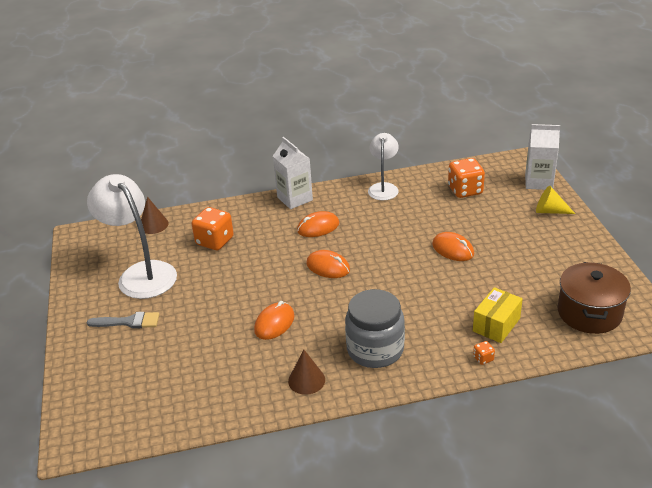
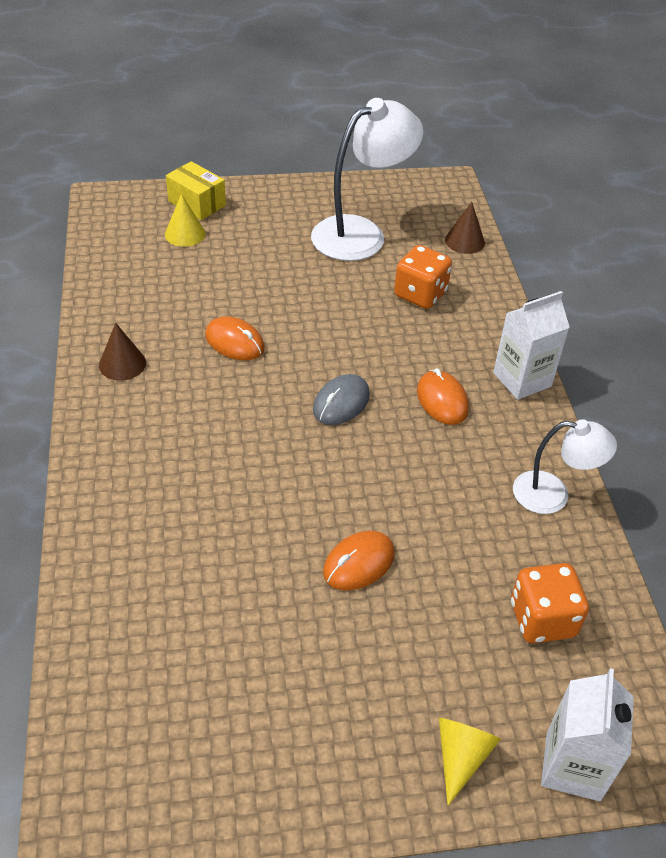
camera: 90 degrees right, 10 degrees up
(128, 322) = (273, 226): grey brush -> none
(136, 374) = (185, 234): none -> yellow cone
(328, 267) = (341, 403): orange mouse -> grey mouse
(375, 349) = (153, 433): grey jar -> none
(483, 358) = (92, 550): orange dice -> none
(496, 325) = (157, 582): yellow box -> yellow box (197, 203)
(589, 313) = (143, 729): brown pot -> none

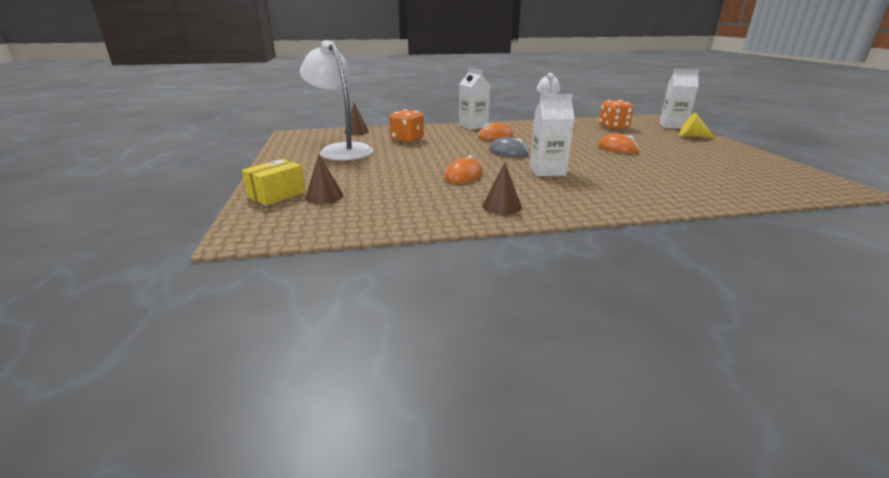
camera: 90 degrees left, 20 degrees down
(185, 234) = (324, 196): yellow cone -> brown cone
(241, 431) = (547, 171): none -> white carton

